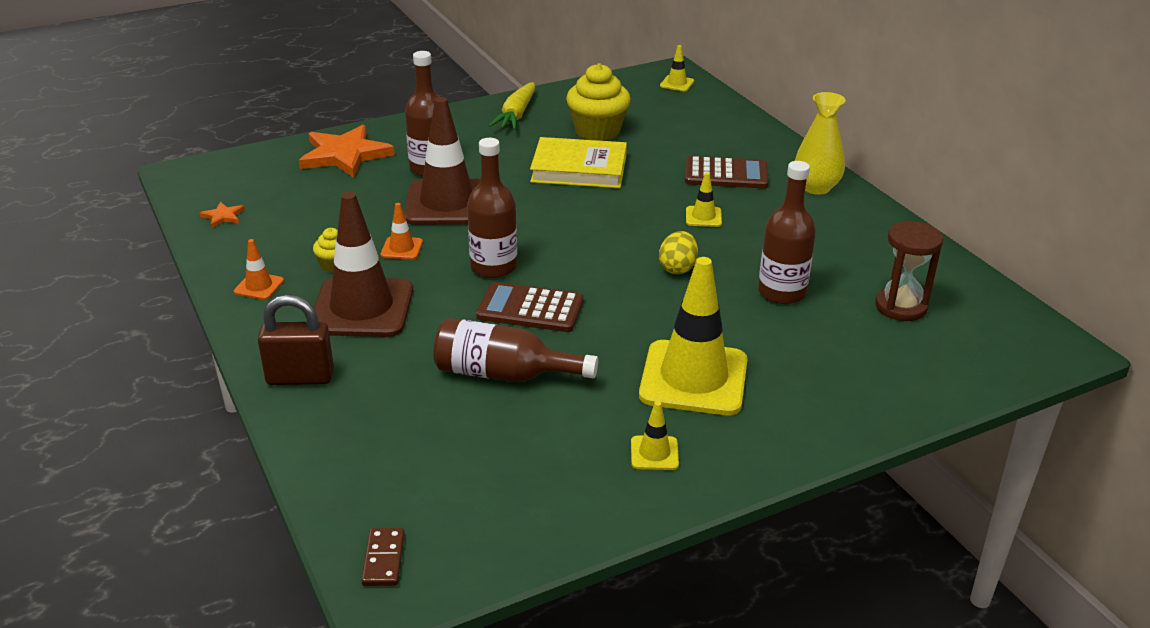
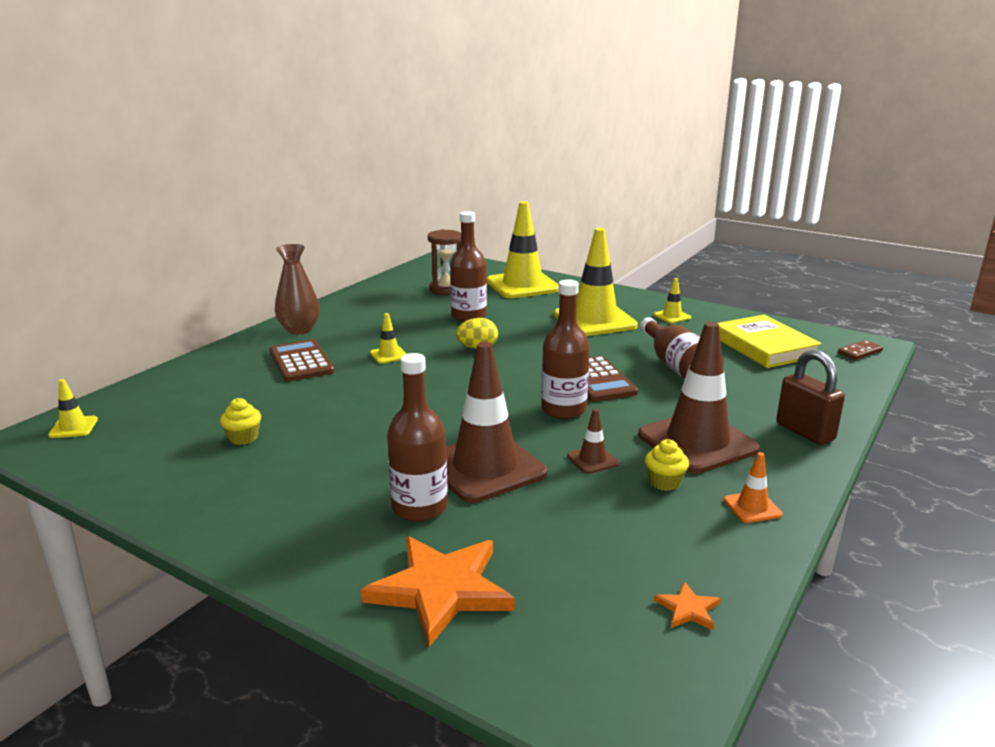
camera: 120 degrees left, 10 degrees down
(401, 248) = (592, 460): orange traffic cone -> brown traffic cone
(516, 115) = (223, 501): yellow carrot -> none
(579, 169) = (345, 423): yellow book -> yellow book (764, 346)
(597, 131) = (243, 438): yellow cupcake -> yellow cupcake, size x0.50
(816, 187) = (299, 329): yellow vase -> brown vase
(879, 373) = (522, 285): none -> yellow traffic cone

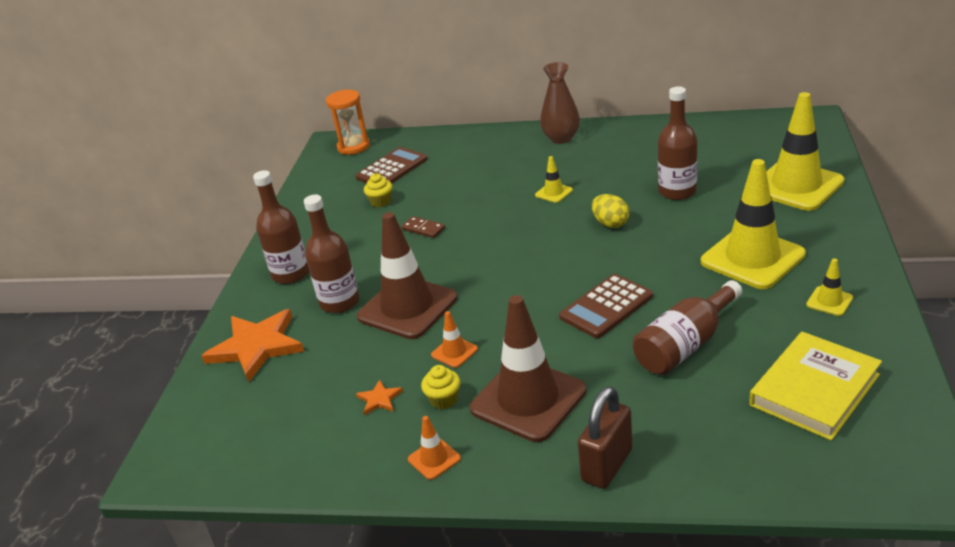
camera: 70 degrees right, 10 degrees up
(73, 427) = (353, 147): yellow traffic cone -> orange hourglass
(301, 362) = (506, 166): brown calculator -> brown calculator (392, 169)
(446, 289) = (729, 154): brown hourglass -> none
(563, 409) = (530, 309): brown bottle -> brown bottle (291, 274)
(592, 460) = (454, 352): brown traffic cone -> orange traffic cone
(688, 609) = (280, 457): orange star -> orange star (379, 399)
(859, 352) = (891, 474): brown domino -> brown domino (423, 229)

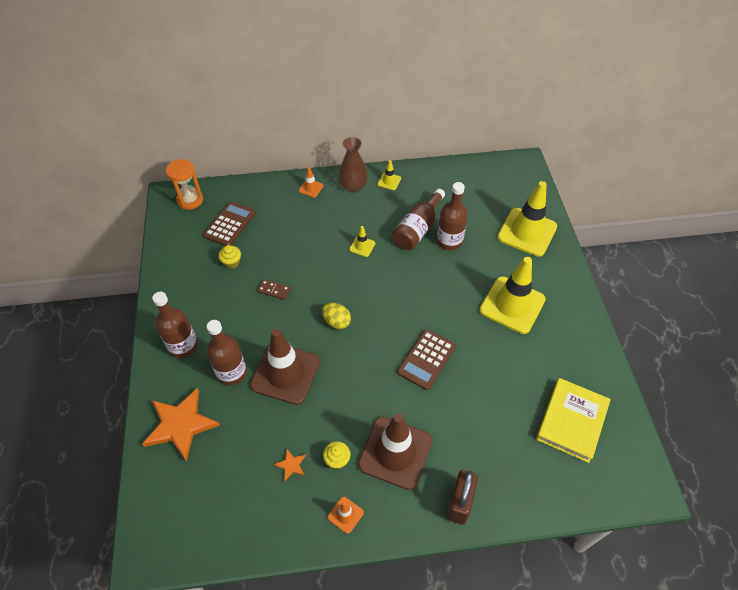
camera: 20 degrees left, 20 degrees up
(454, 352) = (332, 414): orange traffic cone -> orange traffic cone (311, 188)
(610, 224) = (410, 277): yellow egg -> yellow egg (337, 322)
(686, 344) = (486, 390): brown bottle -> brown bottle (418, 229)
(829, 301) = (567, 341): yellow traffic cone -> yellow traffic cone (389, 181)

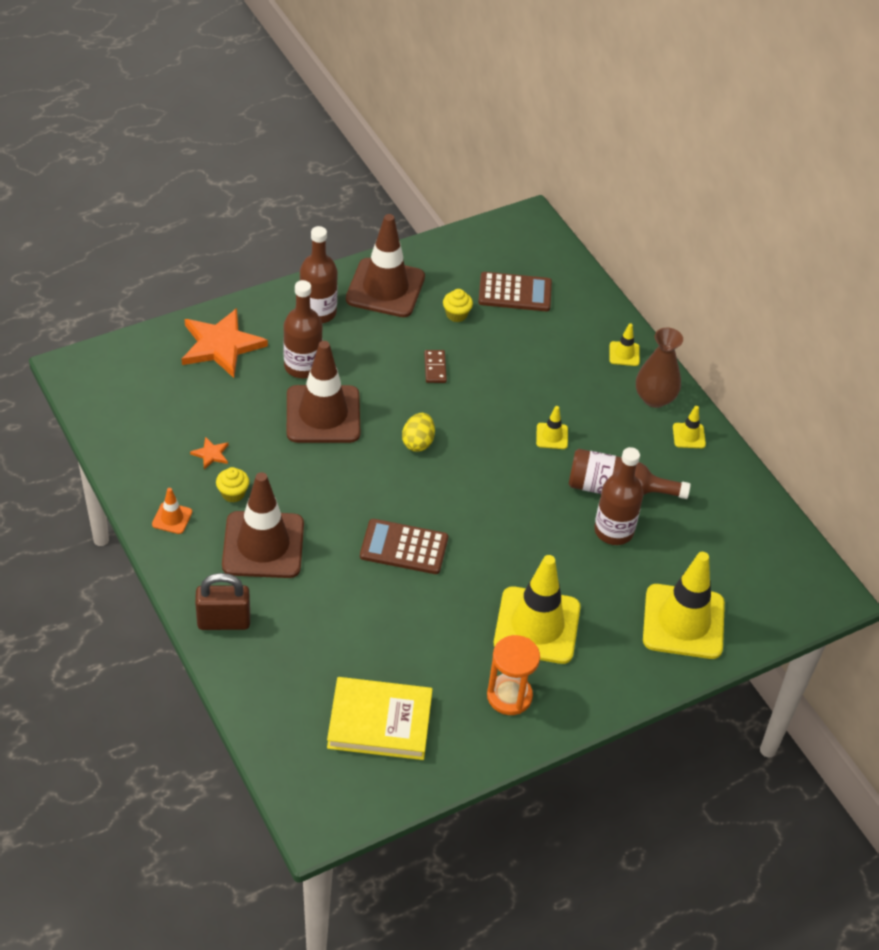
camera: 65 degrees right, 5 degrees down
(183, 296) = (385, 288): none -> brown traffic cone
(190, 200) = (533, 242): orange hourglass -> orange hourglass (509, 696)
(311, 188) = (624, 354): orange traffic cone -> yellow traffic cone

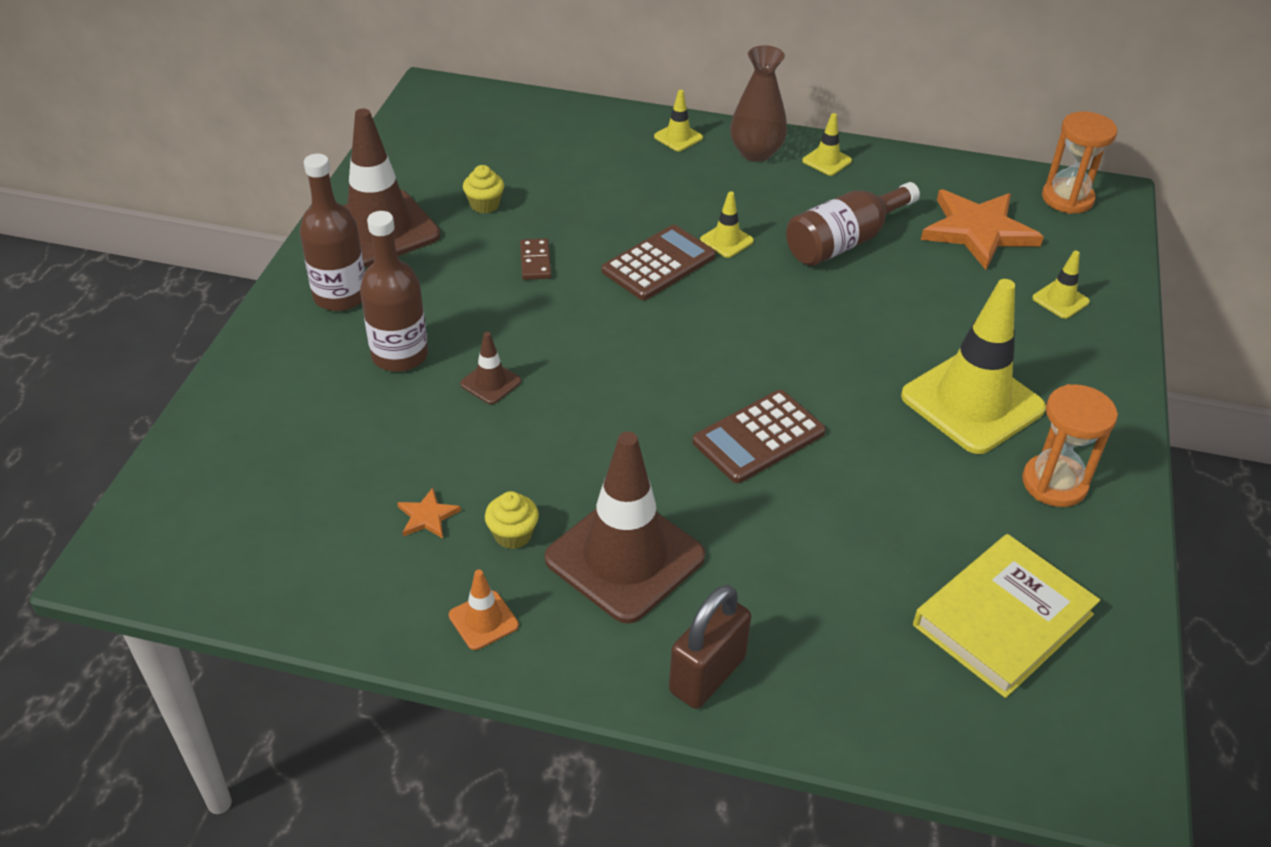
camera: 45 degrees left, 5 degrees down
(221, 345) = (275, 401): orange star -> orange star (978, 231)
(323, 414) = (490, 383): brown traffic cone -> brown traffic cone, size x0.43
(418, 442) = (621, 335): yellow egg -> none
(435, 368) = (535, 261): brown domino -> brown domino turned 45 degrees clockwise
(515, 293) = (510, 153): brown calculator -> brown calculator (658, 264)
(613, 531) = (896, 275): brown bottle -> none
(683, 622) = (1060, 300): yellow traffic cone -> yellow traffic cone, size x0.43
(799, 575) = (1067, 198): none -> orange hourglass

